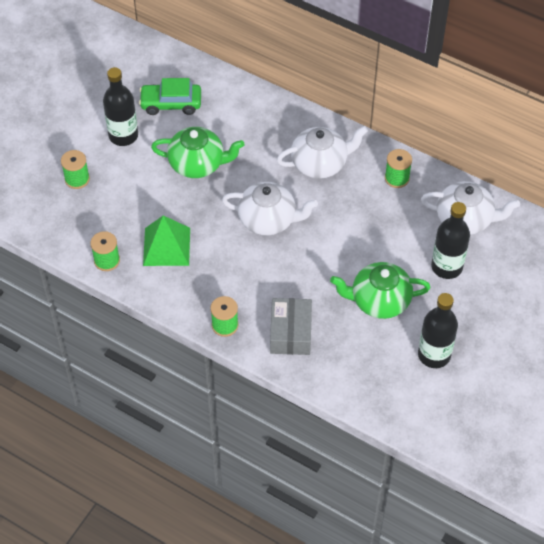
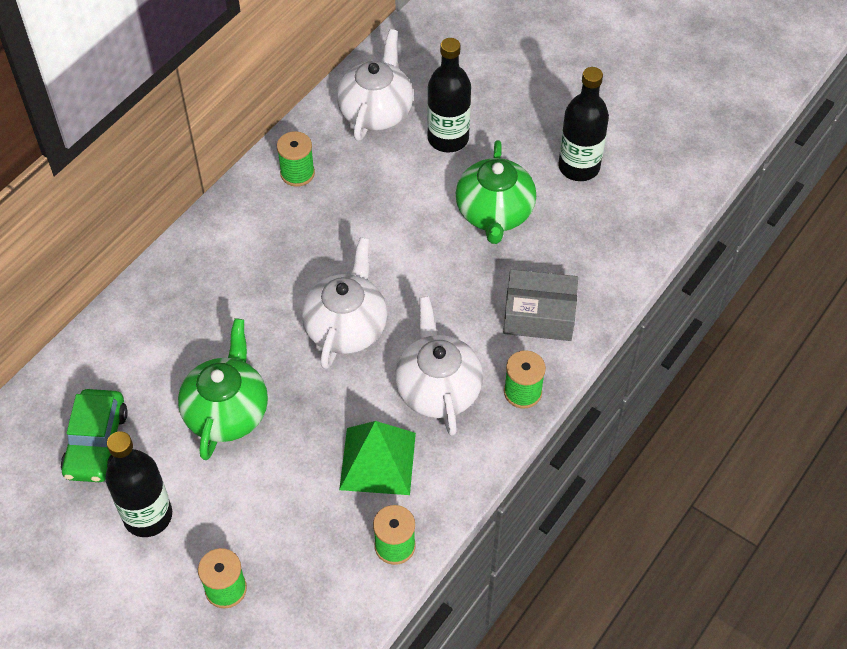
camera: 85 degrees left, 0 degrees up
(320, 163) = (256, 257): white teapot -> white teapot (438, 388)

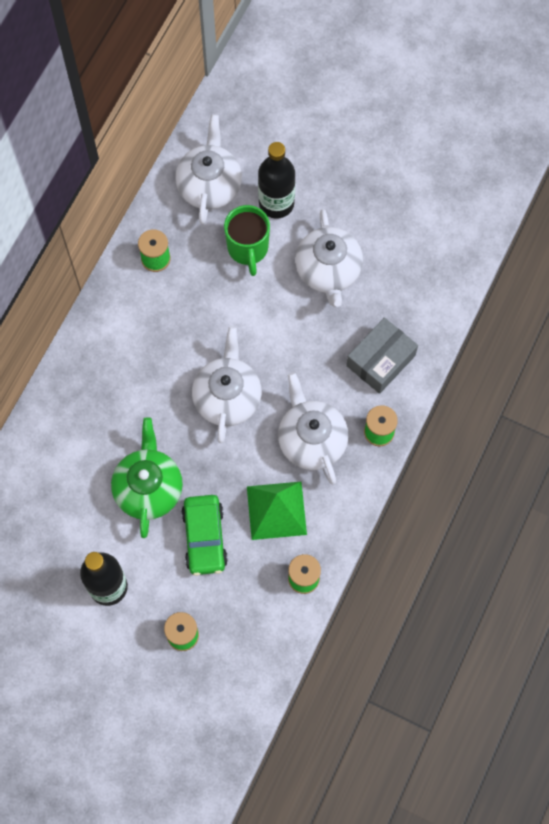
camera: 10 degrees left, 15 degrees up
(96, 443) = (51, 533): green car -> green car (204, 538)
(405, 178) = (248, 249): none -> green mug
(494, 213) = (328, 271): green teapot -> white teapot
(539, 315) = (381, 360): grey box -> grey box turned 45 degrees counterclockwise
(579, 167) = (391, 214): black bottle -> none

